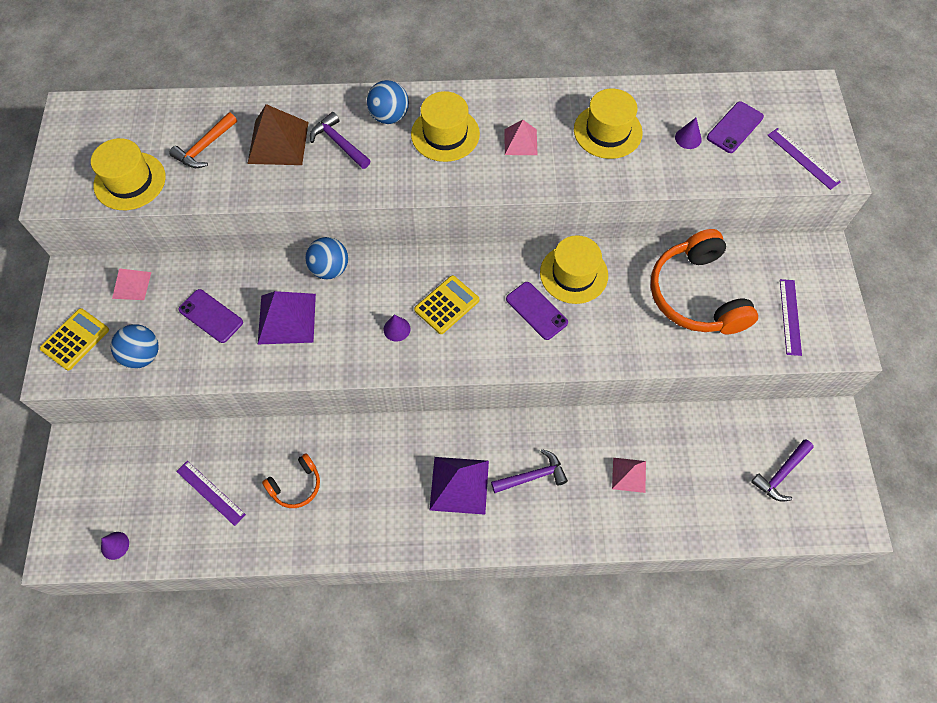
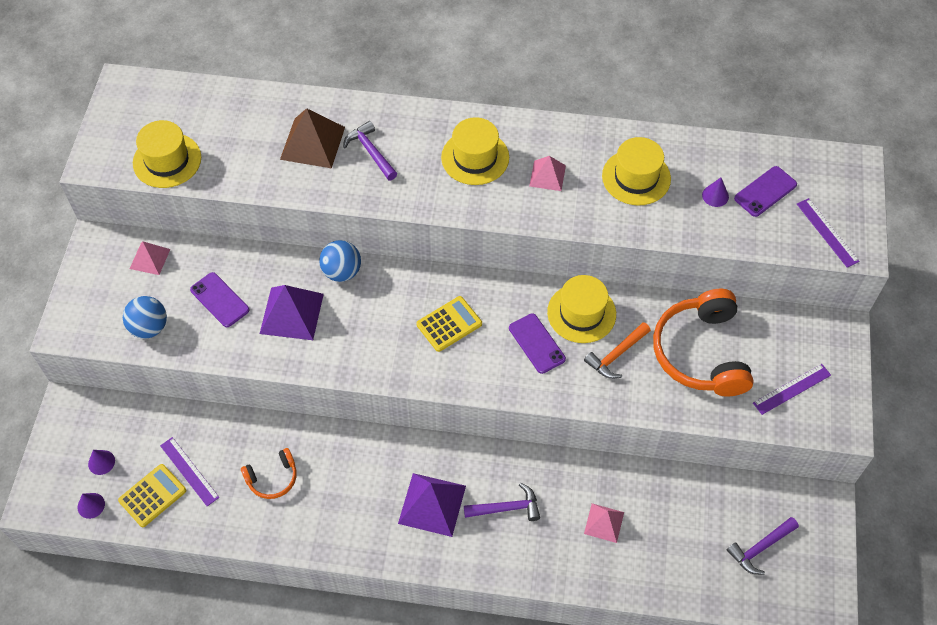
camera: 10 degrees right, 5 degrees down
(75, 339) = (89, 302): yellow calculator -> yellow calculator (152, 496)
(205, 147) = (242, 138): orange hammer -> orange hammer (616, 355)
(389, 116) = (424, 132): blue ball -> none
(396, 329) = (396, 340): purple cone -> purple cone (101, 462)
(790, 317) = (791, 389): purple ruler -> purple ruler turned 45 degrees clockwise

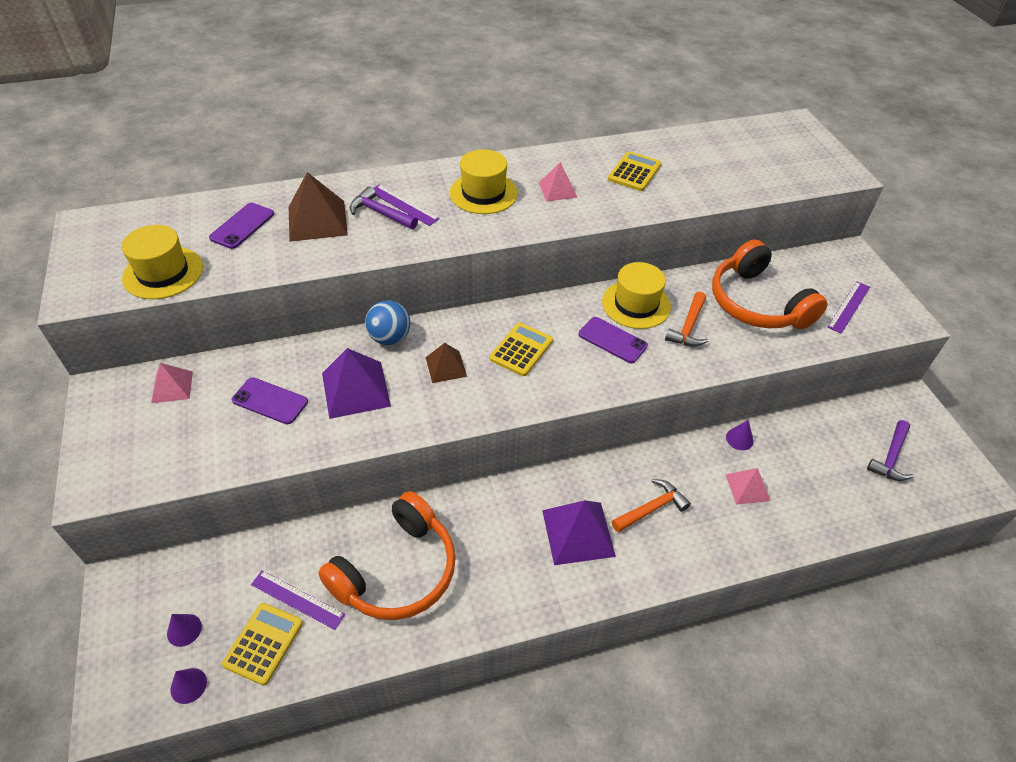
camera: 25 degrees left, 10 degrees down
(149, 327) = (198, 452): blue ball -> none
(272, 478) = (397, 570): orange headphones -> orange headphones, size x2.01
(375, 318) = (446, 367): none -> brown pyramid
(506, 508) = (651, 508): purple hammer -> orange hammer
(636, 177) = (634, 172): yellow hat -> yellow calculator
(715, 195) = (708, 168): purple cone -> purple cone (739, 439)
(765, 191) = (744, 156): purple phone -> purple phone (242, 226)
(827, 232) = (814, 169): purple ruler -> purple ruler (403, 205)

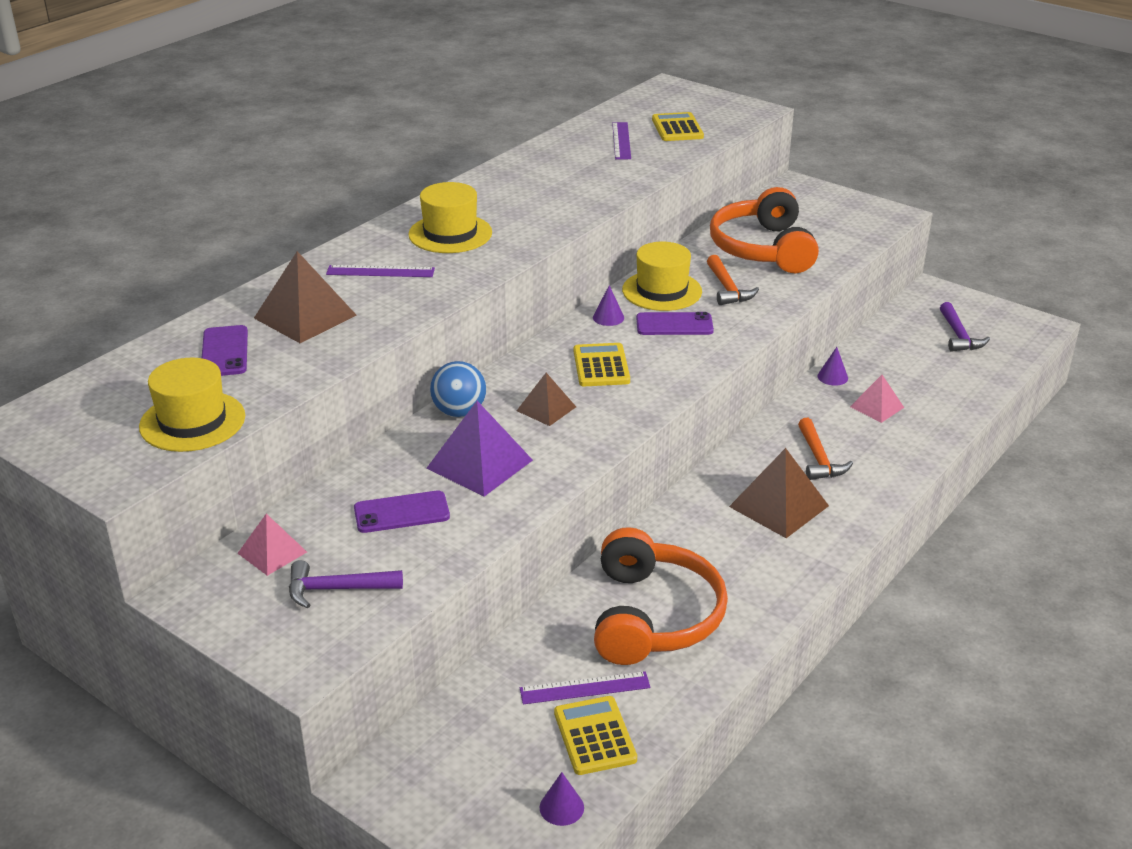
camera: 35 degrees left, 15 degrees down
(184, 630) = (499, 774): purple cone -> purple cone (608, 317)
(380, 213) = (366, 286): purple hammer -> purple hammer (337, 589)
(557, 190) = (520, 206): pink pyramid -> none
(578, 532) = (778, 506): purple pyramid -> brown pyramid
(634, 172) = (573, 169): yellow calculator -> yellow calculator (677, 128)
(651, 508) = (819, 459): orange hammer -> orange hammer turned 150 degrees clockwise
(757, 303) = (763, 249): orange headphones -> orange headphones turned 60 degrees clockwise
(848, 307) = (837, 223): purple ruler -> purple ruler (621, 140)

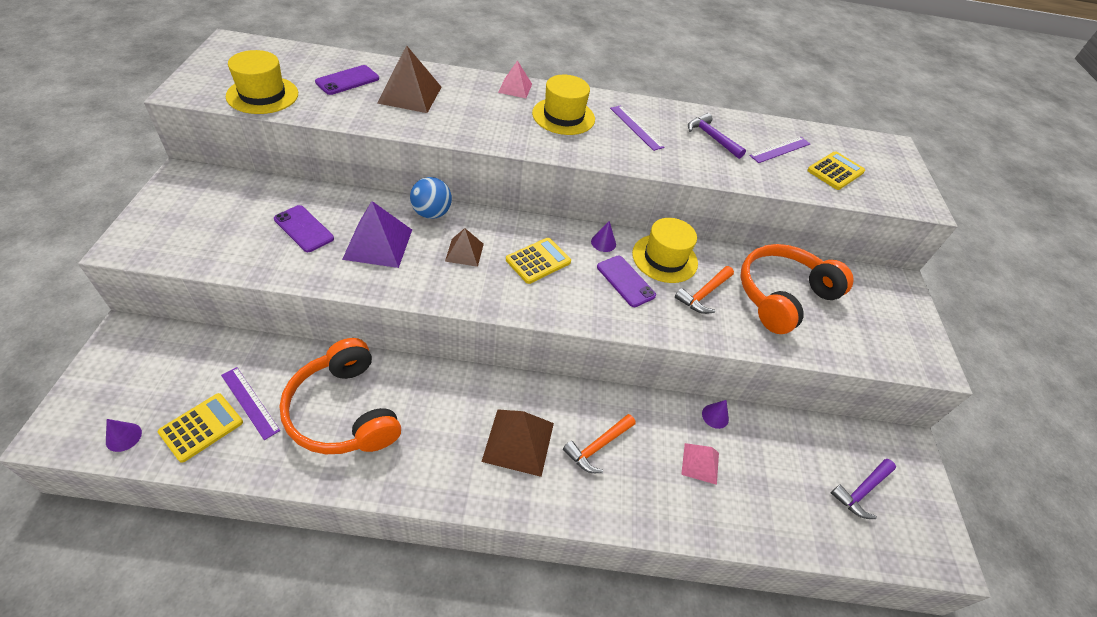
camera: 50 degrees right, 15 degrees up
(272, 552) = (236, 191): pink pyramid -> pink pyramid (515, 88)
(337, 589) = (210, 231): purple hammer -> purple hammer (711, 138)
(380, 271) = (489, 104): purple ruler -> purple ruler (636, 127)
(653, 616) = (344, 411): orange headphones -> orange headphones turned 90 degrees clockwise

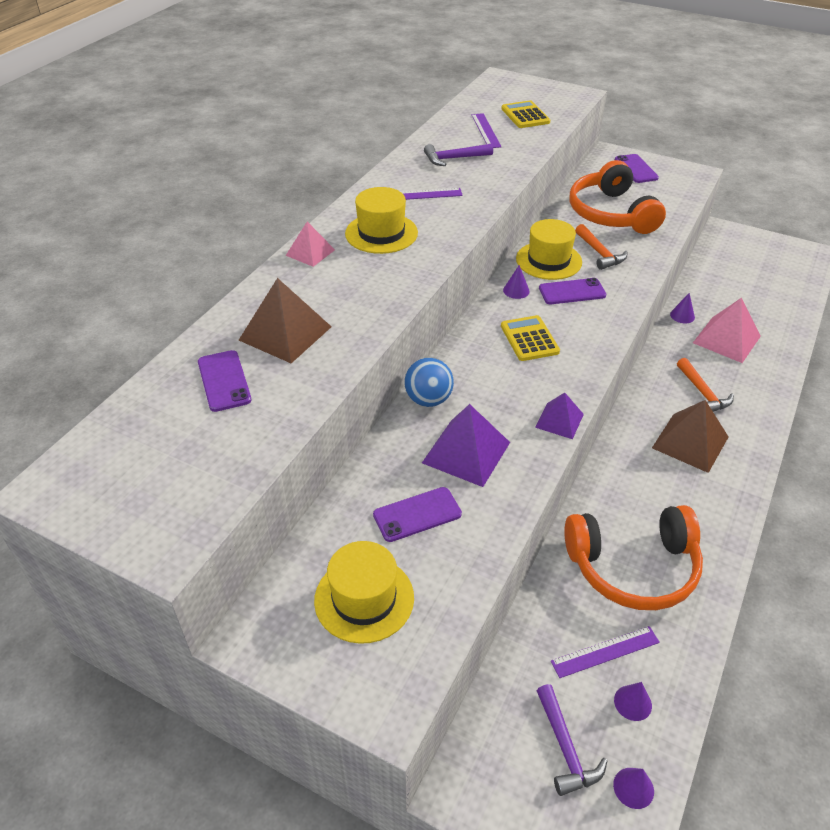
camera: 60 degrees left, 5 degrees down
(201, 427) = (632, 702): yellow calculator -> purple cone
(262, 95) = (220, 466): yellow hat -> yellow hat (364, 599)
(436, 295) = (559, 420): none -> purple pyramid
(464, 252) = (501, 387): brown pyramid -> none
(700, 463) = (726, 339): pink pyramid -> pink pyramid, size x1.67
(862, 491) = (759, 268): purple hammer -> purple hammer (565, 748)
(890, 308) = (636, 169): none -> purple phone

